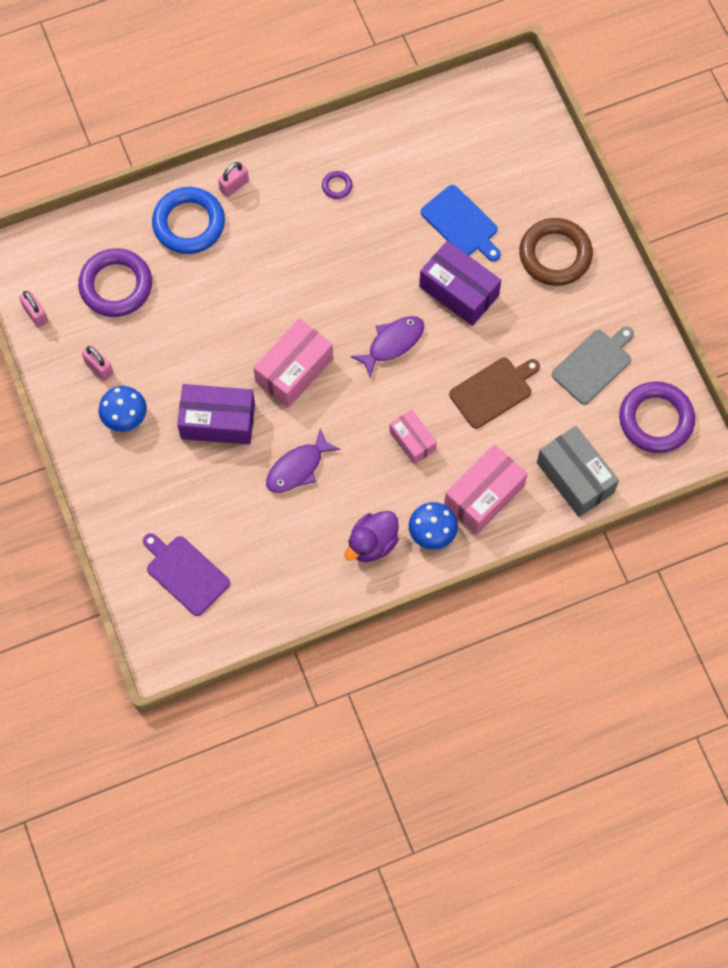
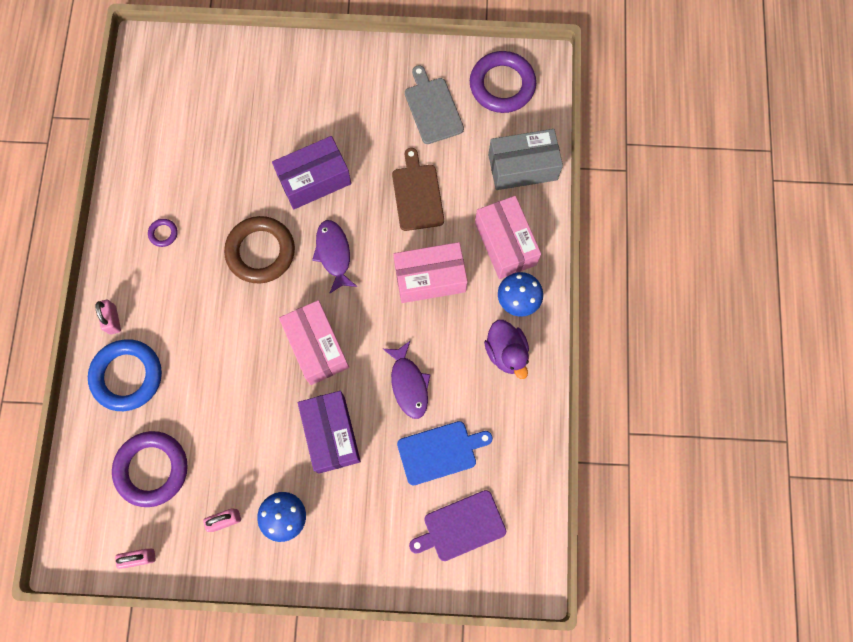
camera: 65 degrees left, 5 degrees up
(218, 421) = (331, 434): purple box -> purple box turned 45 degrees counterclockwise
(412, 441) = (430, 278): pink box -> pink box, size x1.64
(461, 223) = (254, 150): blue cutting board -> blue cutting board (440, 451)
(555, 255) = (322, 92): brown ring -> brown ring (260, 252)

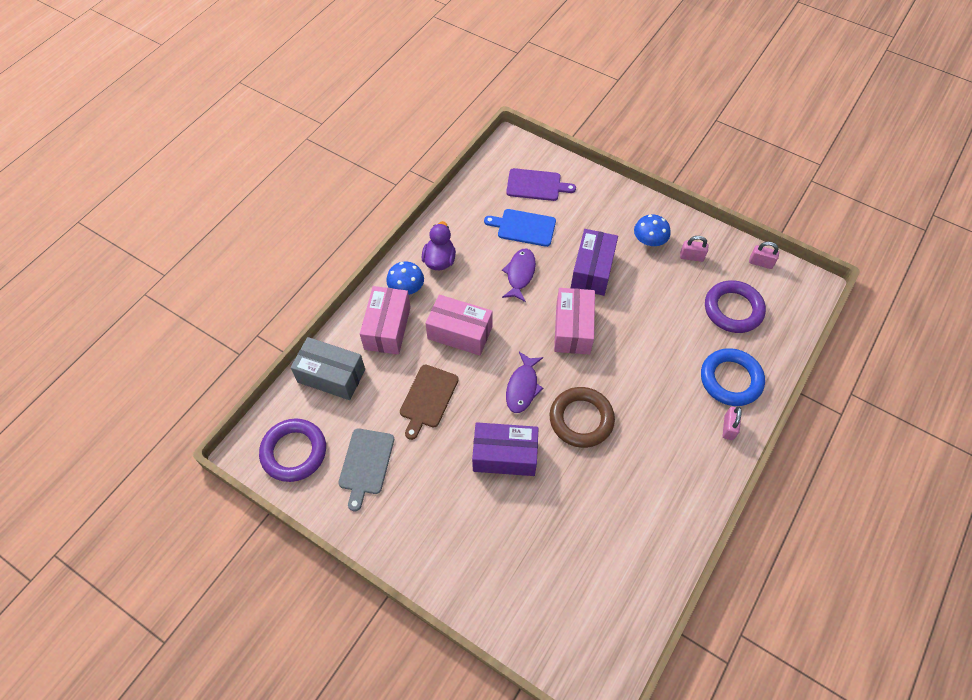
camera: 150 degrees left, 15 degrees down
(163, 233) = (658, 478): purple ring -> none

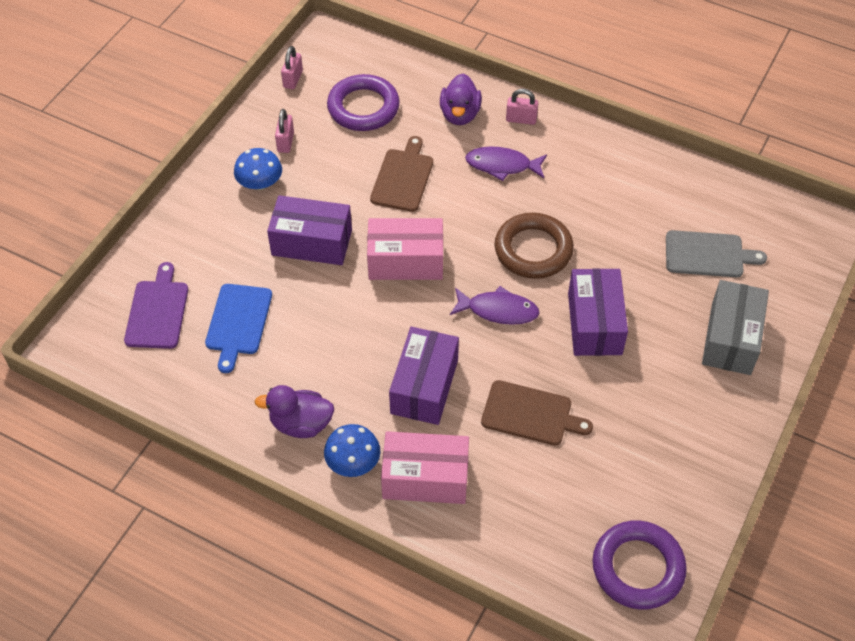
camera: 95 degrees left, 5 degrees down
(331, 376) = (513, 540): grey box -> grey box (731, 339)
(366, 464) = (637, 475): grey cutting board -> grey cutting board (708, 254)
(460, 333) = (424, 386): pink box -> purple box
(520, 274) = (321, 323): purple fish -> purple fish (502, 165)
(657, 332) = (403, 177): none -> brown cutting board
(730, 379) = (460, 114): blue ring -> purple duck

